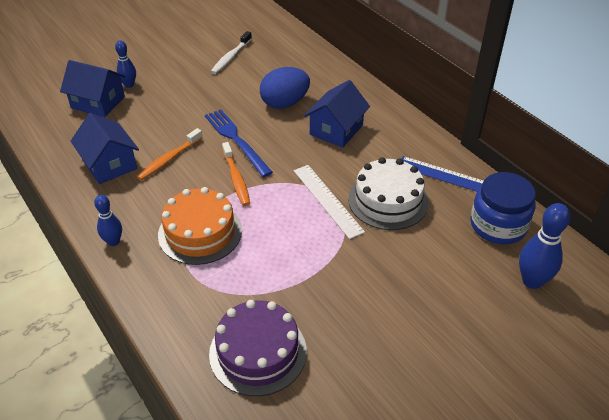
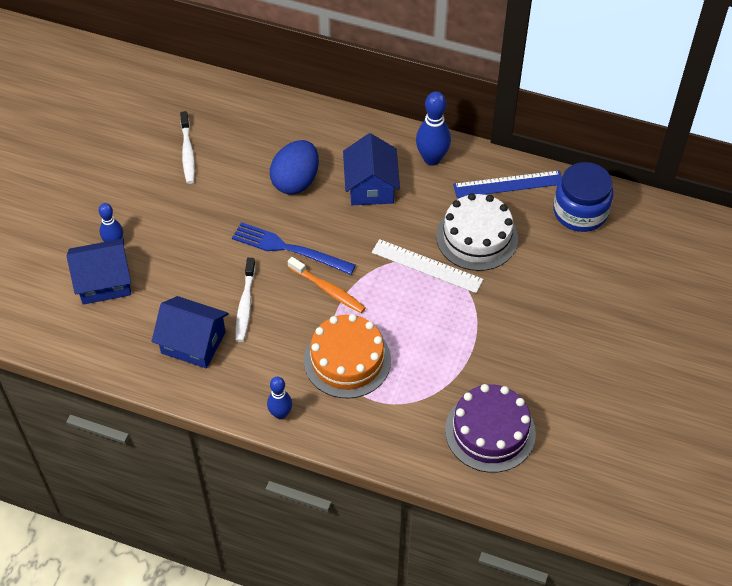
camera: 35 degrees left, 10 degrees up
(169, 159) = (245, 305): orange toothbrush -> white toothbrush
(532, 281) = (639, 249): blue bowling pin -> blue bowling pin (432, 159)

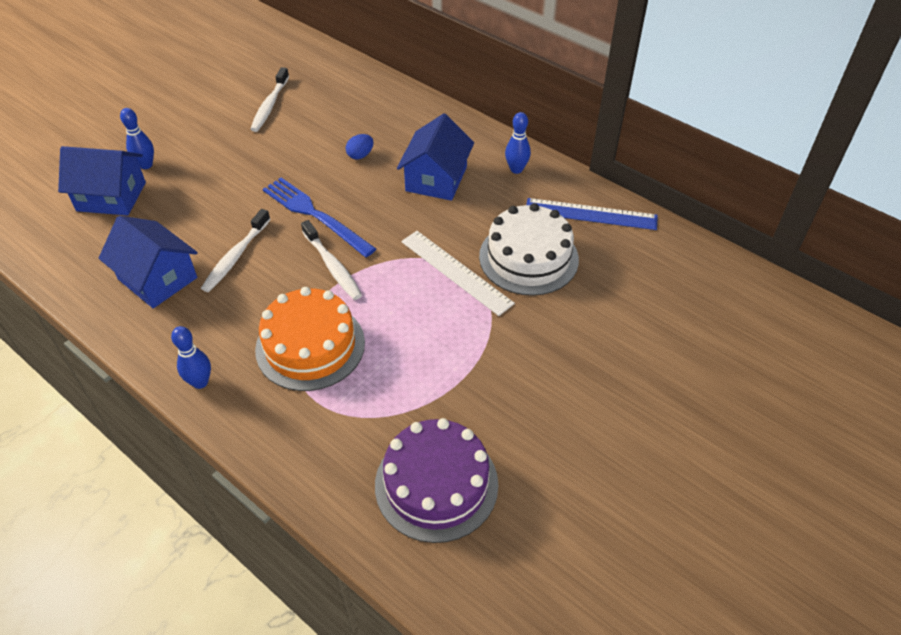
camera: 20 degrees right, 5 degrees down
(296, 181) = (360, 155): blue egg -> blue egg, size x0.46
(328, 290) = (332, 266): orange toothbrush -> white toothbrush
(432, 159) = (516, 169): blue bowling pin -> blue bowling pin, size x0.63
(580, 212) = (664, 263): blue jar -> none

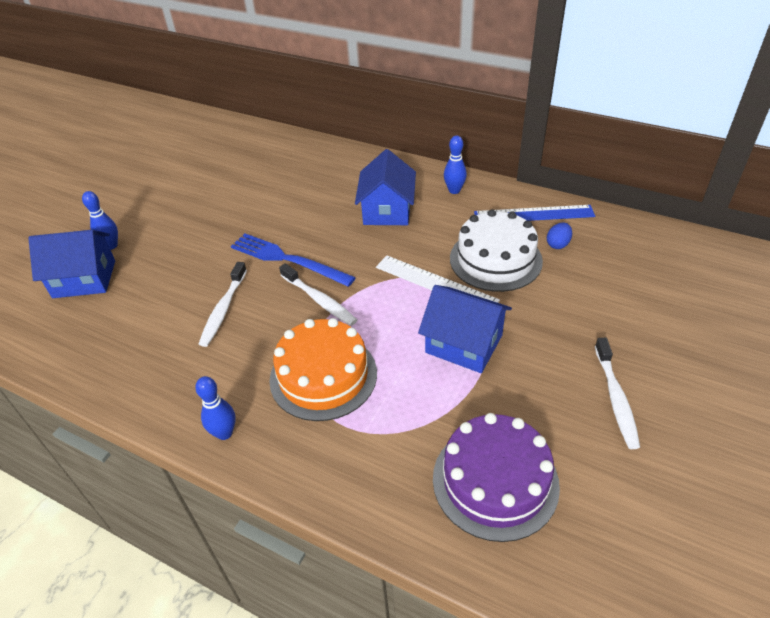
camera: 10 degrees left, 5 degrees down
(157, 278) = (152, 344): blue house -> blue house (464, 344)
(270, 105) = (214, 177): white toothbrush -> white toothbrush (615, 398)
(360, 155) = (311, 203): blue egg -> blue egg (558, 244)

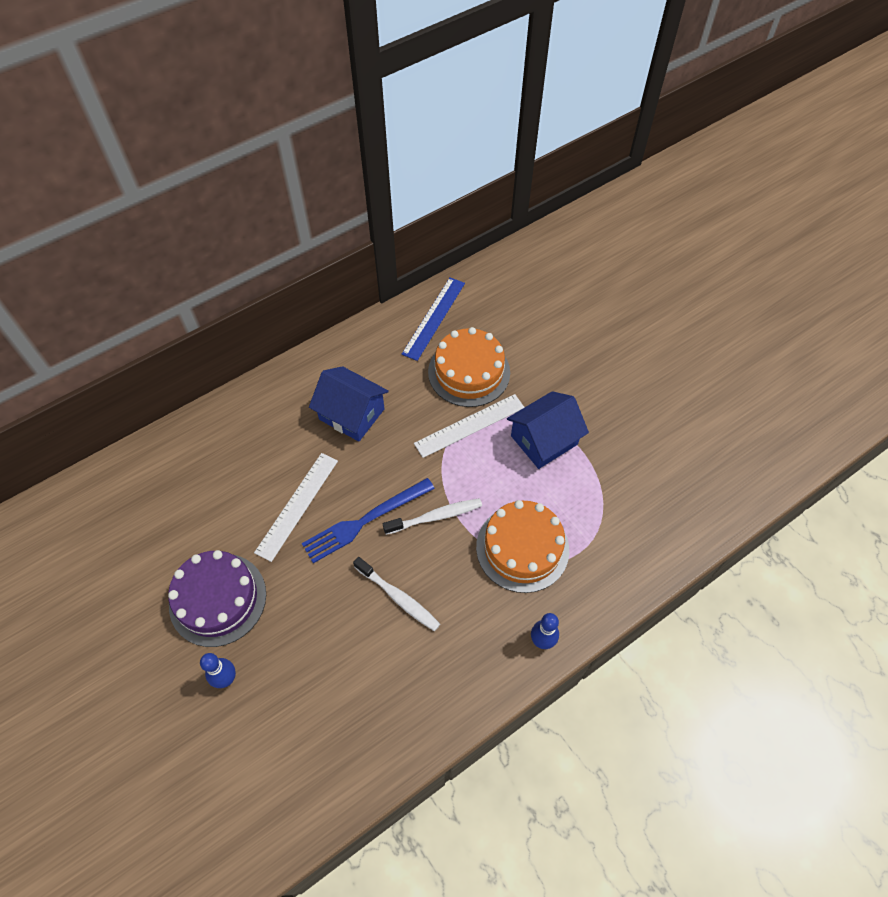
camera: 65 degrees left, 15 degrees up
(84, 279) = (266, 718): blue house -> none
(279, 218) = (297, 505): none -> white ruler
(454, 190) = (362, 352): blue bowling pin -> none
(495, 259) = (469, 372): white cake -> orange cake
(495, 481) = (667, 484): purple cake -> purple cake (218, 599)
(558, 244) = (479, 324): blue egg -> none
(615, 398) = (639, 382): white toothbrush -> none

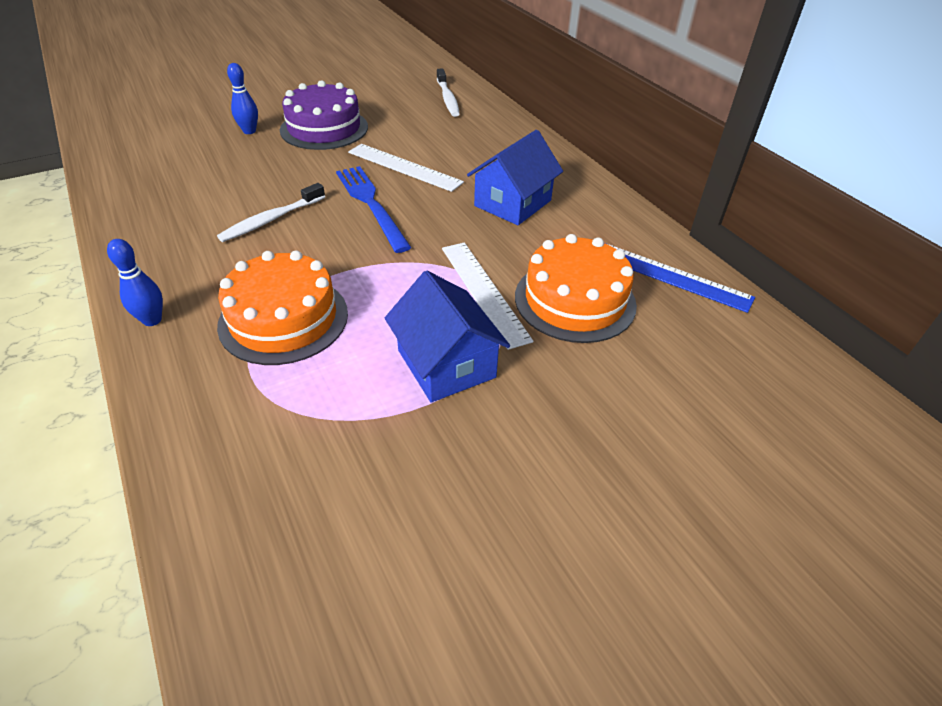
camera: 95 degrees right, 15 degrees down
(435, 516) = (357, 252): white toothbrush -> white toothbrush (447, 99)

